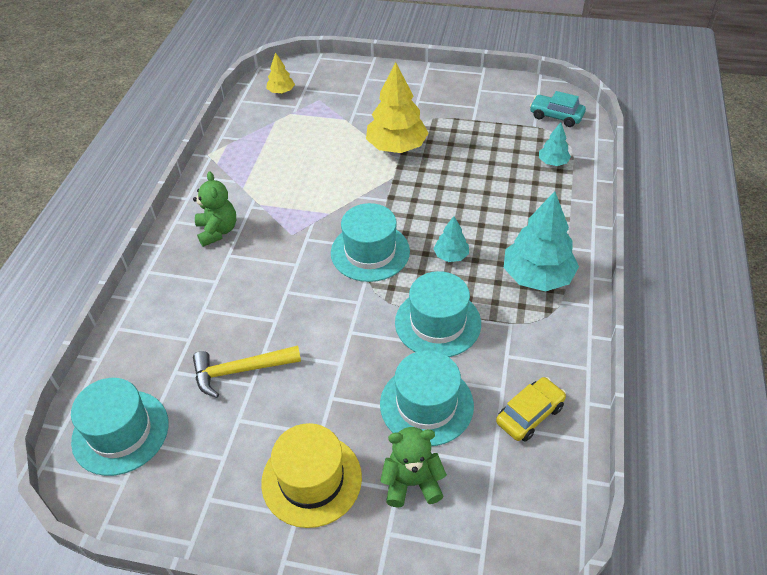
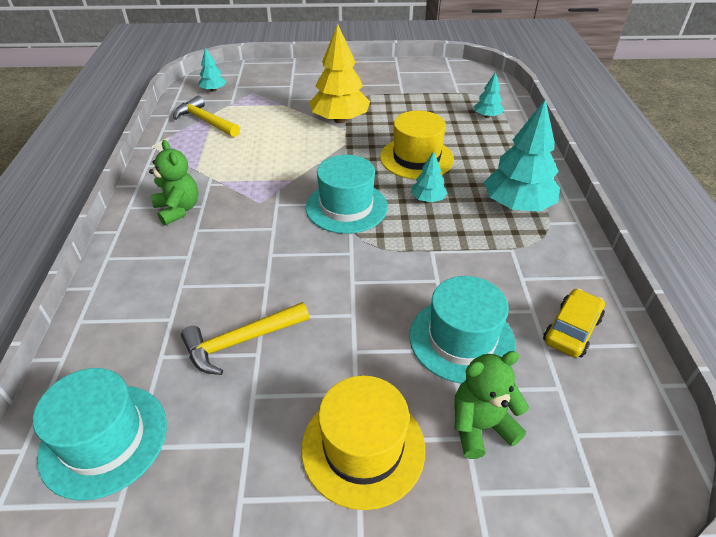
camera: 15 degrees left, 5 degrees down
(264, 131) = (205, 121): none -> yellow hammer
(281, 92) = (213, 90): yellow tree -> turquoise tree
(437, 323) = (440, 259): turquoise hat -> none
(458, 205) = (416, 158): none -> yellow hat
(556, 116) = (473, 83): turquoise car -> none

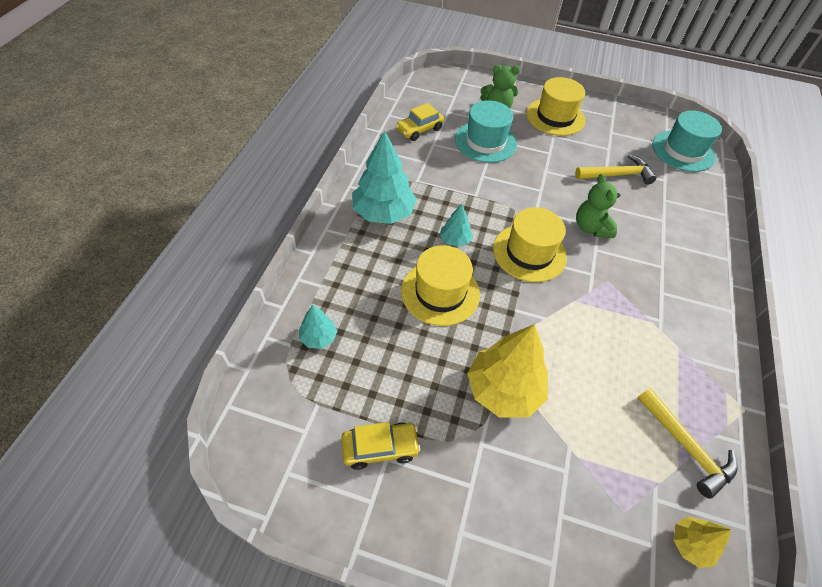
camera: 165 degrees left, 10 degrees up
(178, 210) = (683, 294): green teddy bear -> green teddy bear (591, 227)
(213, 90) = (690, 544): turquoise tree -> yellow tree
(346, 207) = (529, 253): turquoise hat -> yellow hat
(406, 86) = (380, 448): none -> yellow car

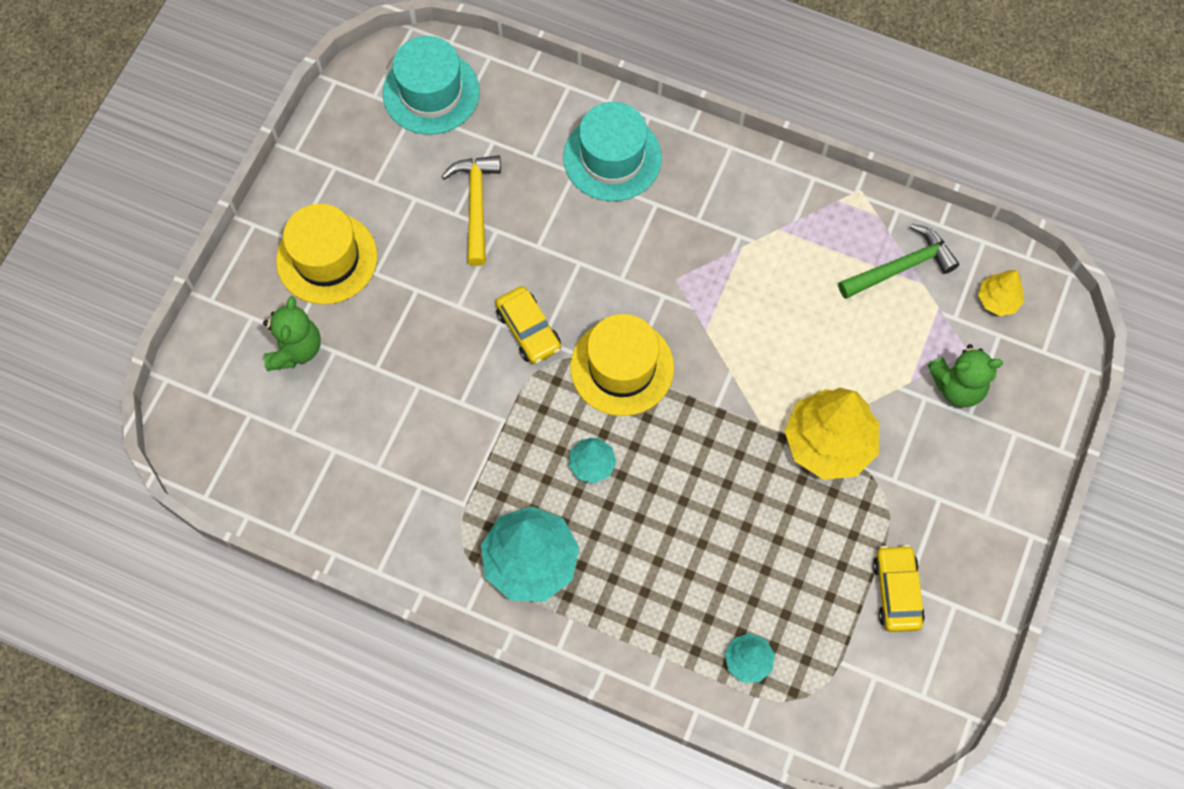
camera: 80 degrees left, 15 degrees up
(419, 129) = (337, 486): yellow car -> yellow car (528, 330)
(440, 292) = (684, 497): yellow hat -> none
(485, 142) = (380, 383): turquoise hat -> turquoise hat (612, 157)
(591, 227) = (581, 273): green teddy bear -> green teddy bear (957, 386)
(686, 446) = (901, 267): yellow hammer -> green hammer

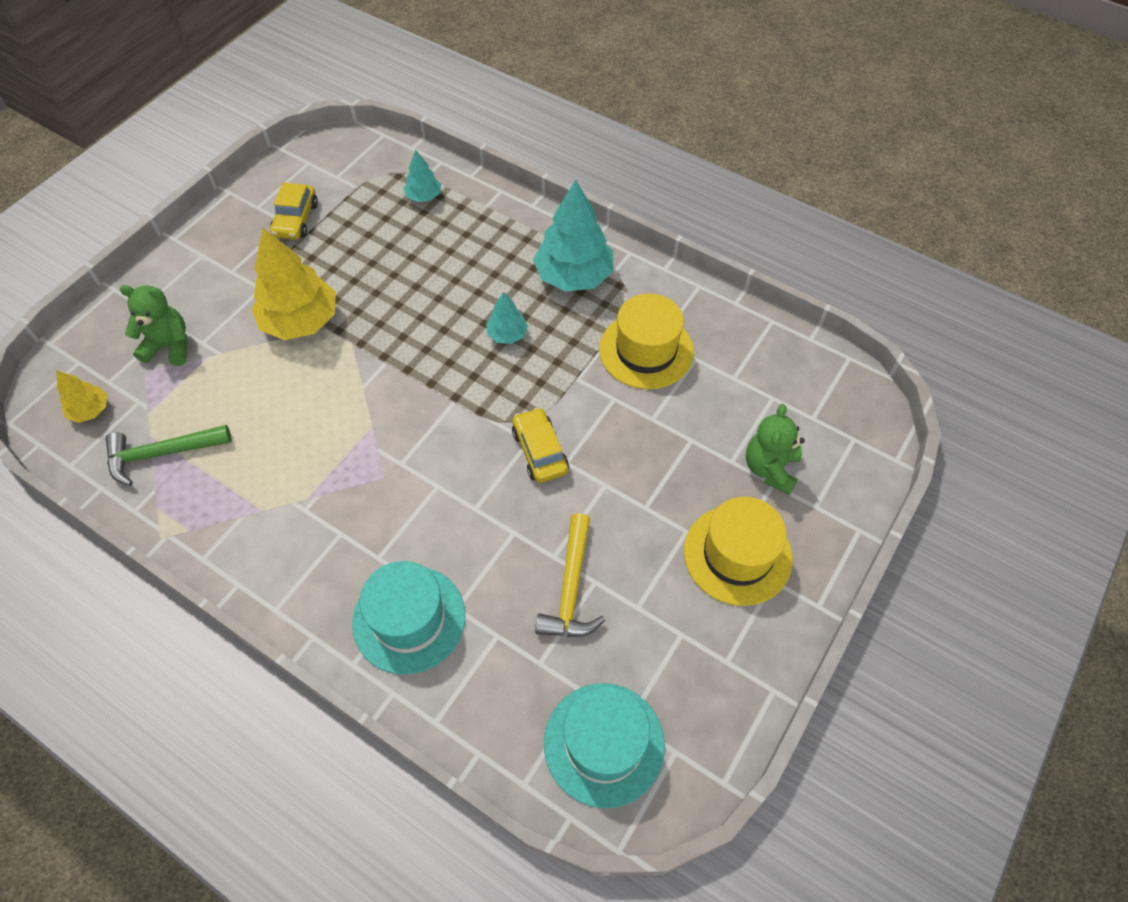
camera: 170 degrees left, 10 degrees down
(622, 367) = (460, 406): yellow hat -> yellow hat (646, 350)

